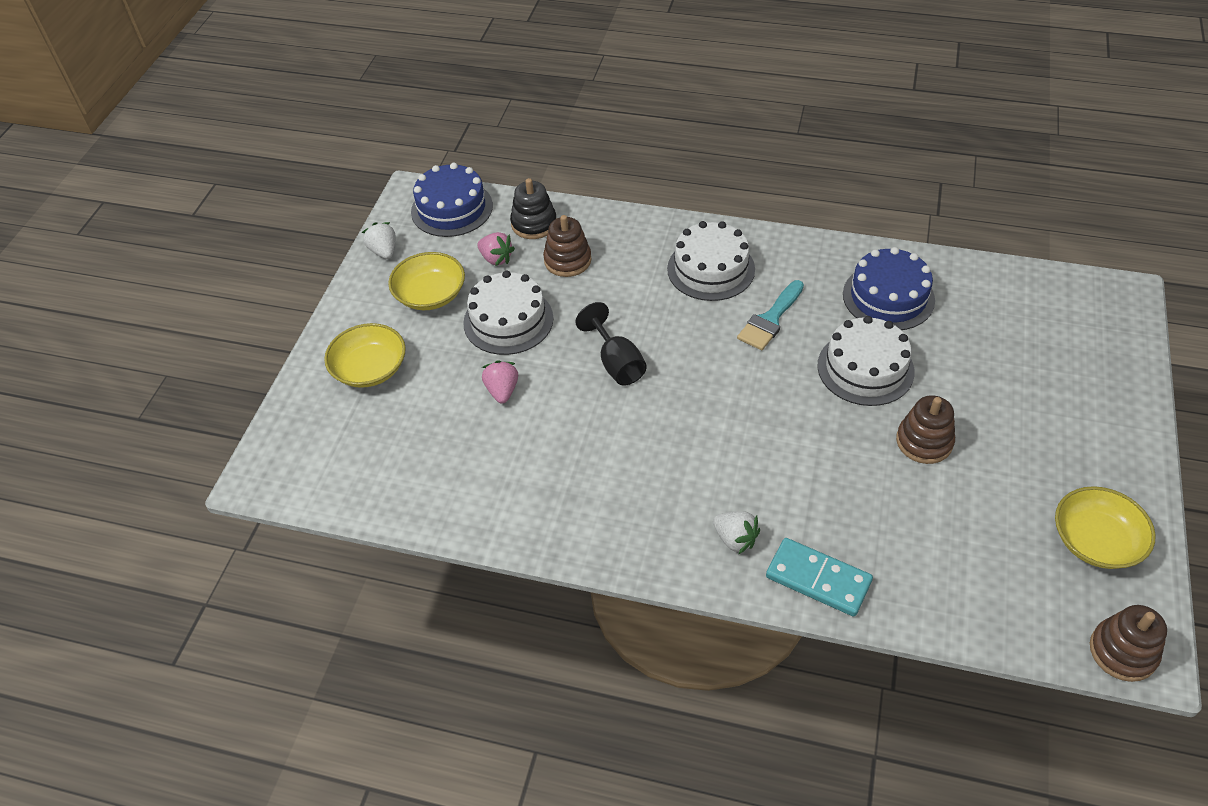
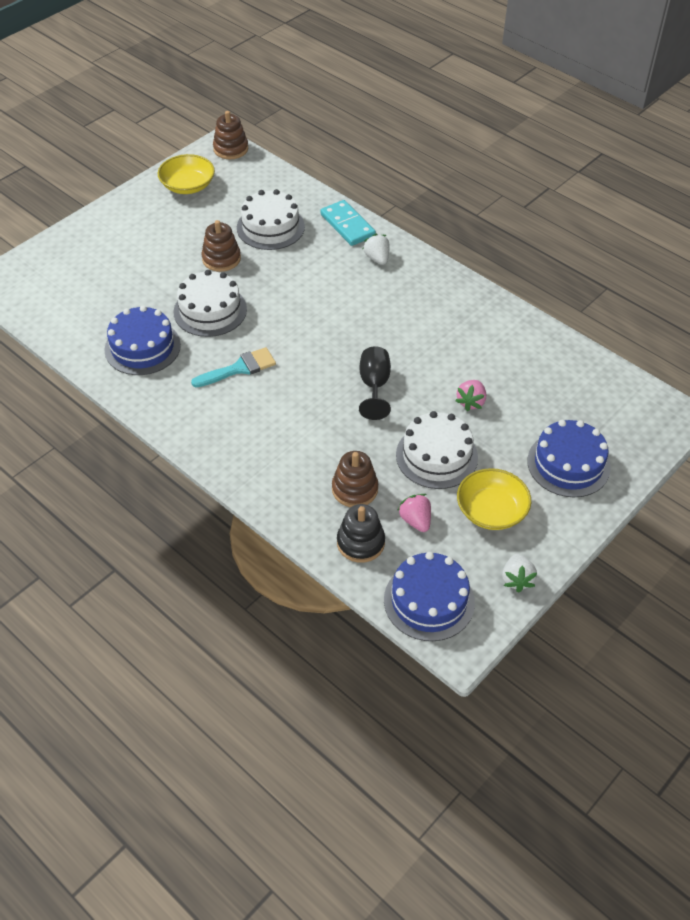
camera: 155 degrees left, 0 degrees up
(370, 369) = (568, 464): yellow bowl -> blue cake
(711, 269) = (246, 427): white cake -> white cake (270, 227)

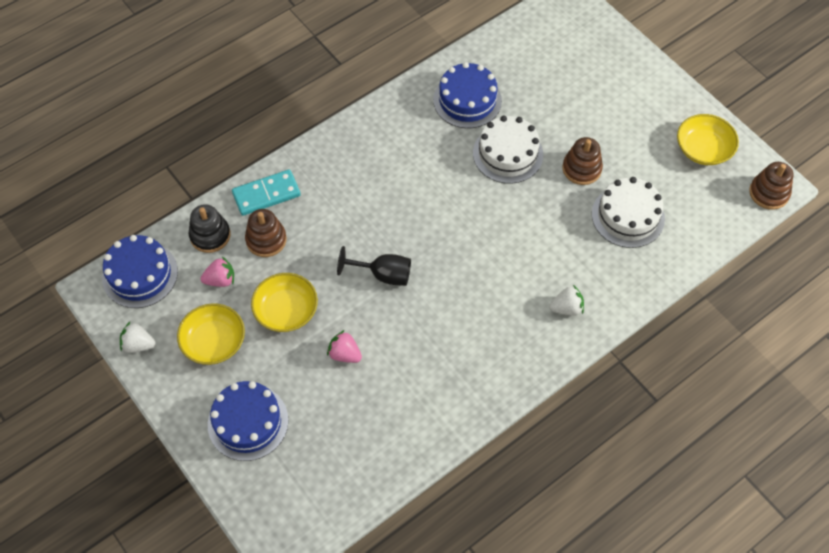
camera: 100 degrees right, 10 degrees up
(239, 368) = (427, 170): turquoise brush -> none
(347, 225) = (624, 288): turquoise domino -> turquoise domino (266, 194)
(436, 456) = (286, 310): white cake -> yellow bowl

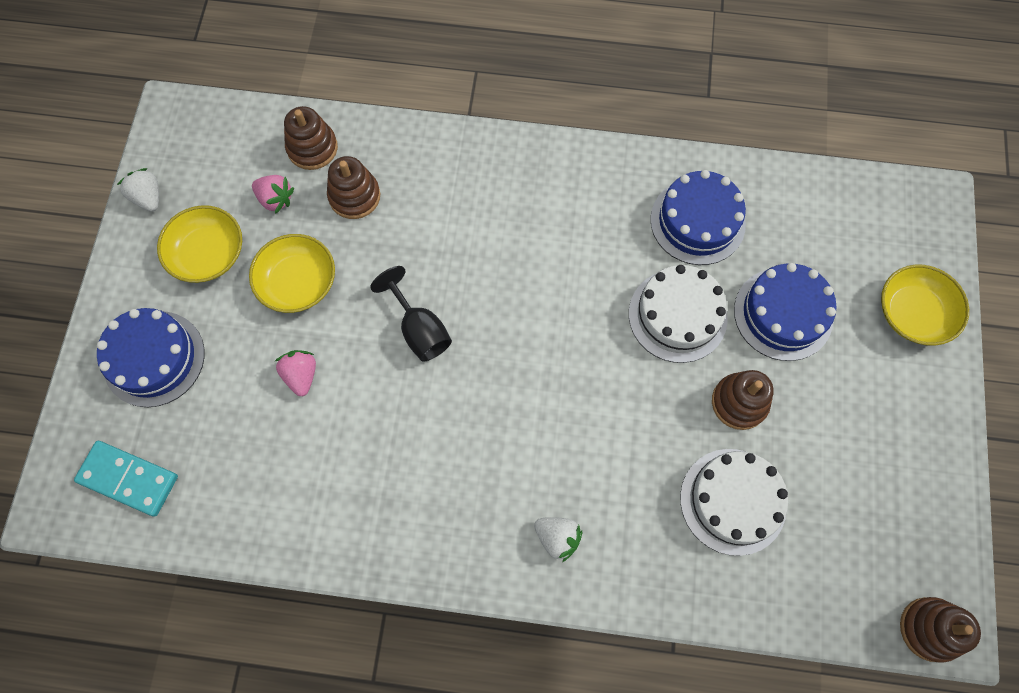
camera: 45 degrees right, 10 degrees up
(140, 274) = (218, 132): blue cake -> blue cake (783, 314)
(210, 235) = (312, 148): black stacking toy -> brown stacking toy
(266, 194) = (402, 151): turquoise domino -> turquoise domino (128, 479)
(703, 149) = (905, 505): yellow bowl -> yellow bowl (913, 313)

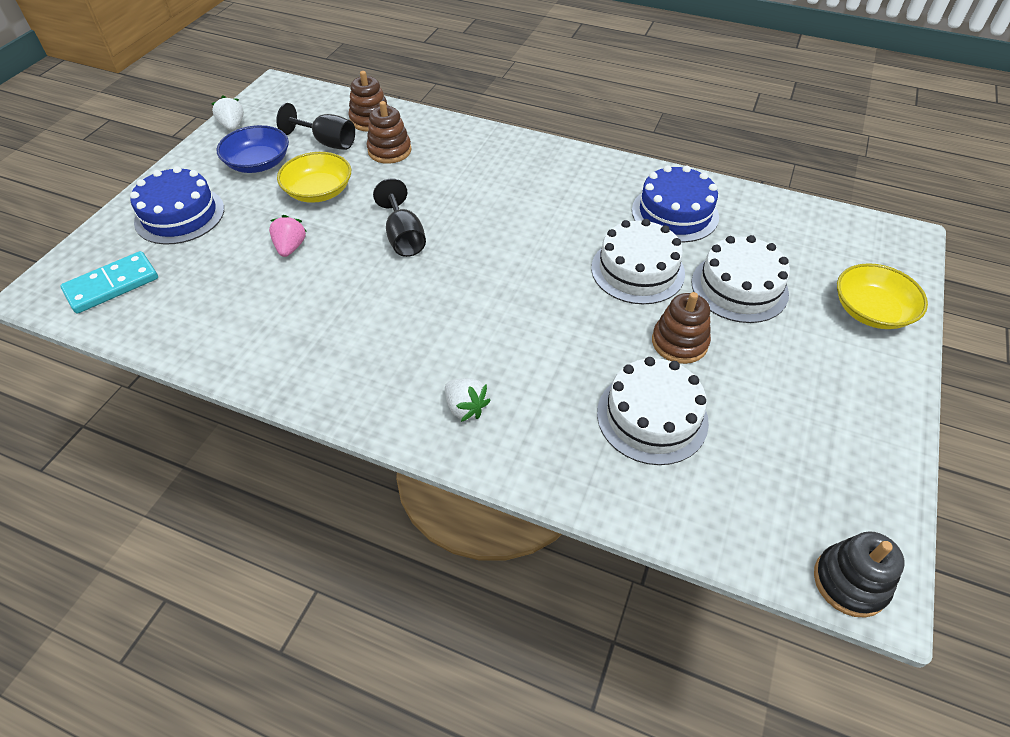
camera: 15 degrees right, 20 degrees down
(128, 479) = (112, 285): turquoise domino -> turquoise domino turned 75 degrees counterclockwise
(208, 254) = (258, 163): yellow bowl -> blue bowl
(275, 199) = (327, 142): pink strawberry -> black goblet
(783, 314) = (739, 287): blue cake -> white cake
(930, 629) = (850, 582): brown stacking toy -> black stacking toy

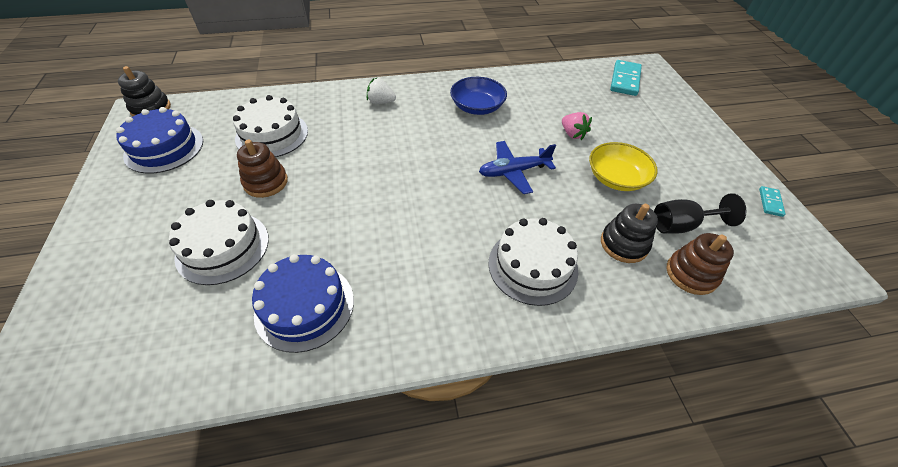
camera: 145 degrees right, 0 degrees up
(180, 215) = (664, 123): blue cake -> blue cake (164, 148)
(232, 126) = (770, 202): white strawberry -> turquoise domino
(258, 163) = (691, 179): blue bowl -> blue bowl (477, 107)
(389, 151) = (624, 244): brown stacking toy -> black stacking toy
(404, 238) = (513, 171): black goblet -> blue plane
(637, 270) = (318, 224): white cake -> white cake (532, 266)
(871, 311) = (91, 277): yellow bowl -> none

